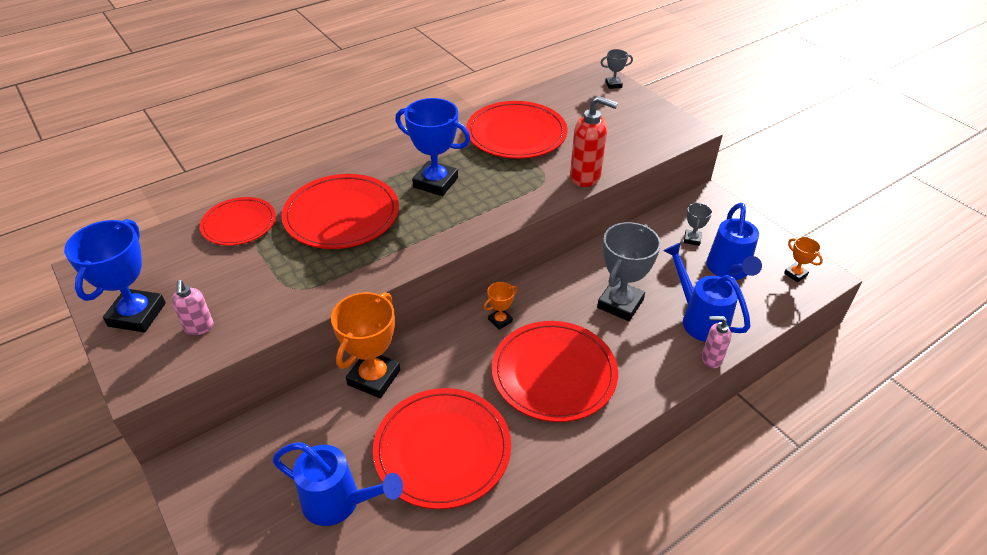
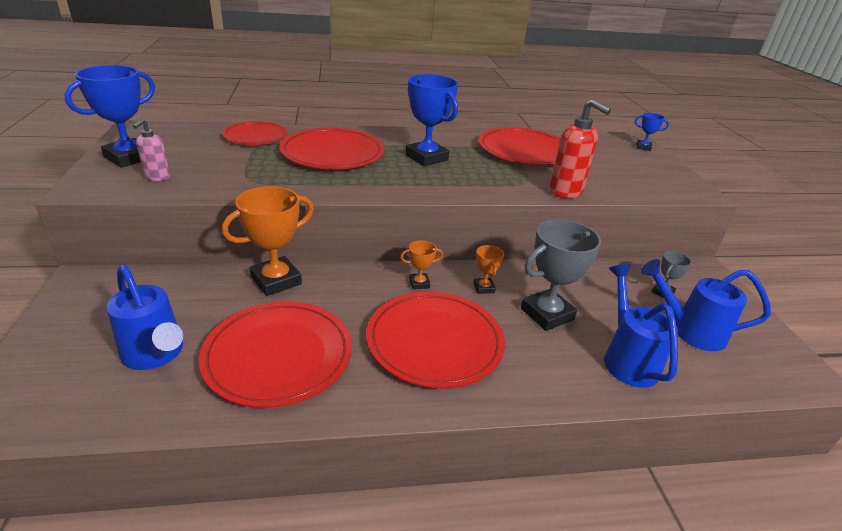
camera: 25 degrees right, 10 degrees down
(613, 84) = (643, 147): grey trophy -> blue trophy
(711, 359) = (617, 399): pink soap dispenser -> none
(729, 270) = (690, 331): blue watering can -> blue watering can turned 75 degrees clockwise
(795, 274) = (774, 364): orange trophy -> orange trophy (484, 288)

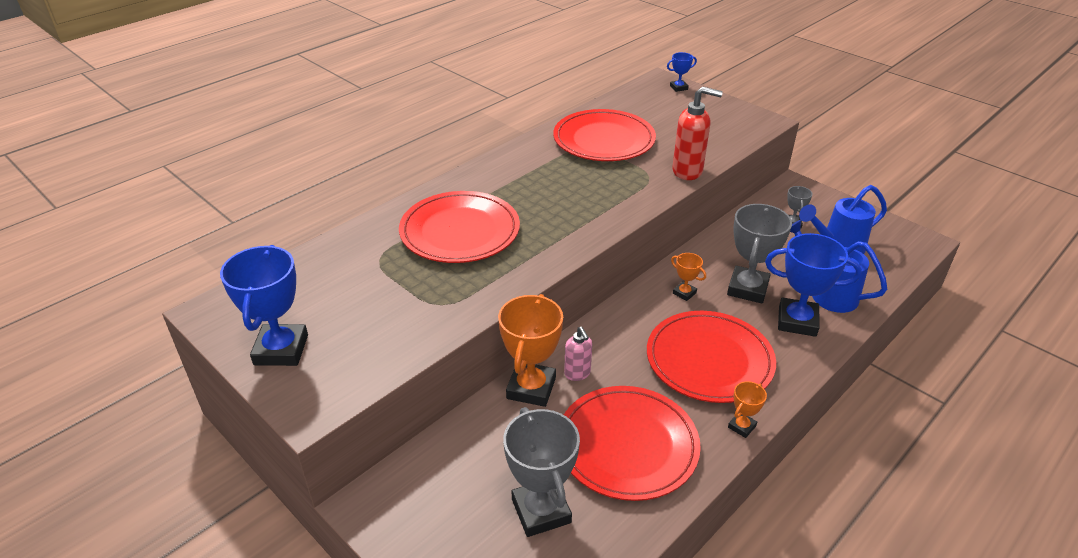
camera: 35 degrees left, 5 degrees up
(155, 354) = (541, 511): blue watering can -> grey trophy
(157, 177) = (354, 353): pink soap dispenser -> pink soap dispenser (577, 374)
(255, 136) = (355, 251): red plate -> none
(419, 283) = (637, 318): orange trophy -> orange trophy (741, 426)
(426, 157) = (542, 191): blue trophy -> blue trophy (797, 321)

